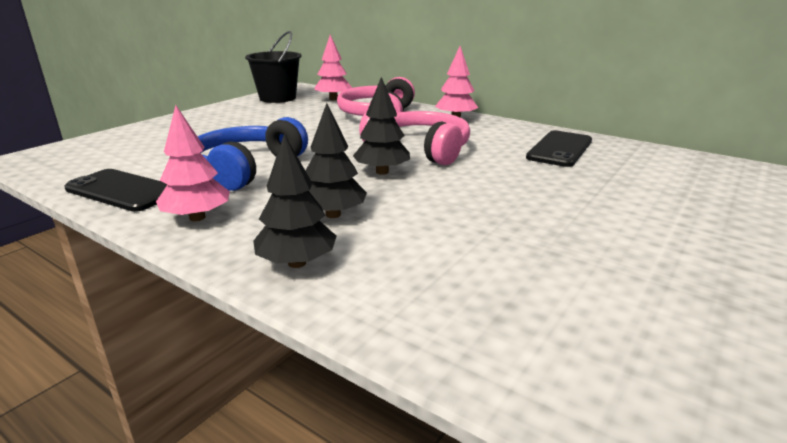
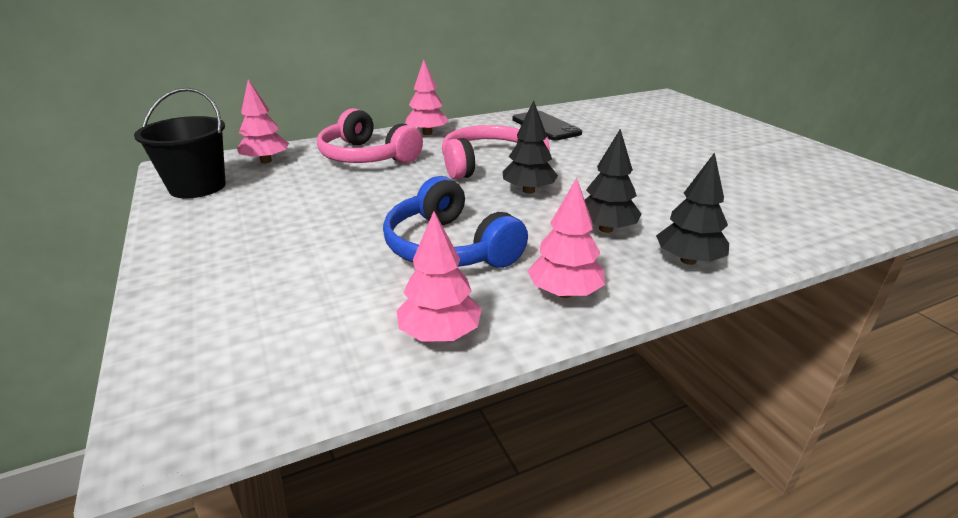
camera: 60 degrees left, 5 degrees up
(122, 191) = (440, 334): black phone -> pink tree

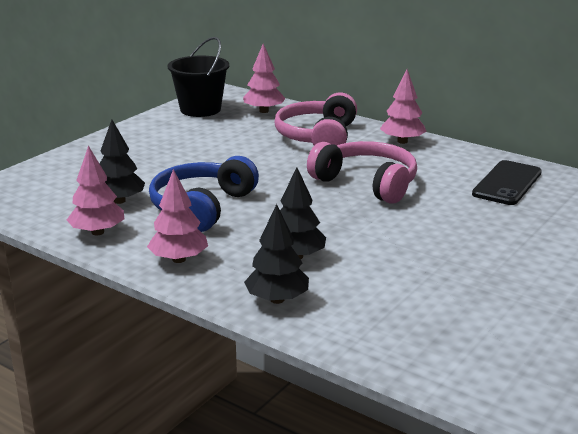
camera: 60 degrees right, 5 degrees down
(528, 191) = (332, 211): black tree -> black tree (119, 201)

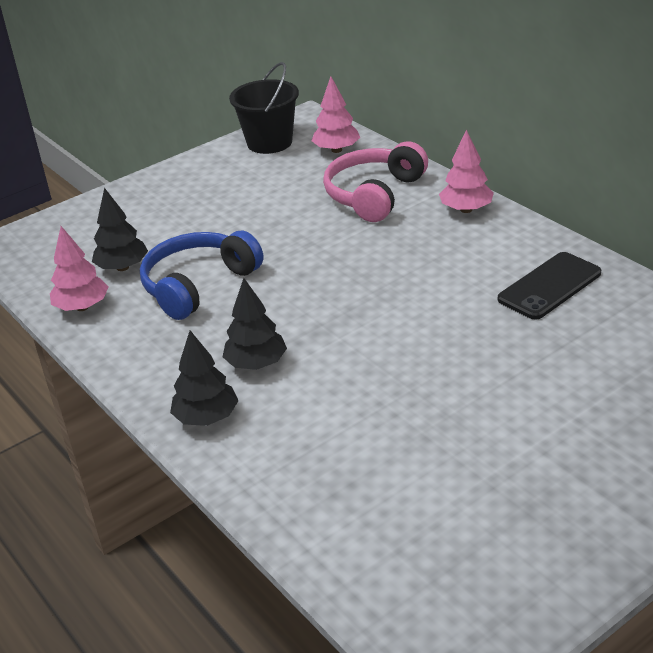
camera: 20 degrees right, 10 degrees up
(179, 259) = (140, 353): pink tree -> none
(367, 183) = (389, 269): pink headphones -> none

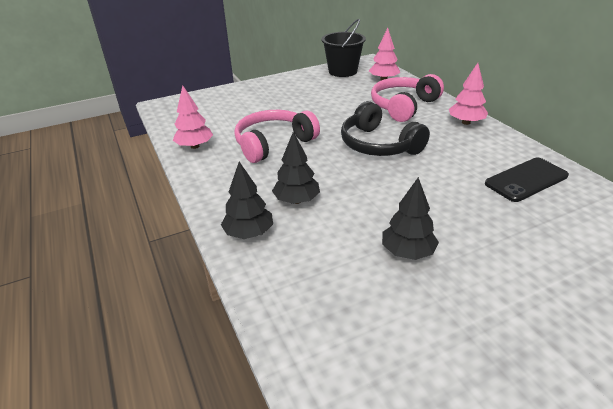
camera: 10 degrees right, 0 degrees up
(122, 267) = (229, 127): black tree -> black tree (407, 252)
(198, 285) = (273, 143): blue headphones -> pink headphones
(349, 264) = (378, 145): none -> black headphones

